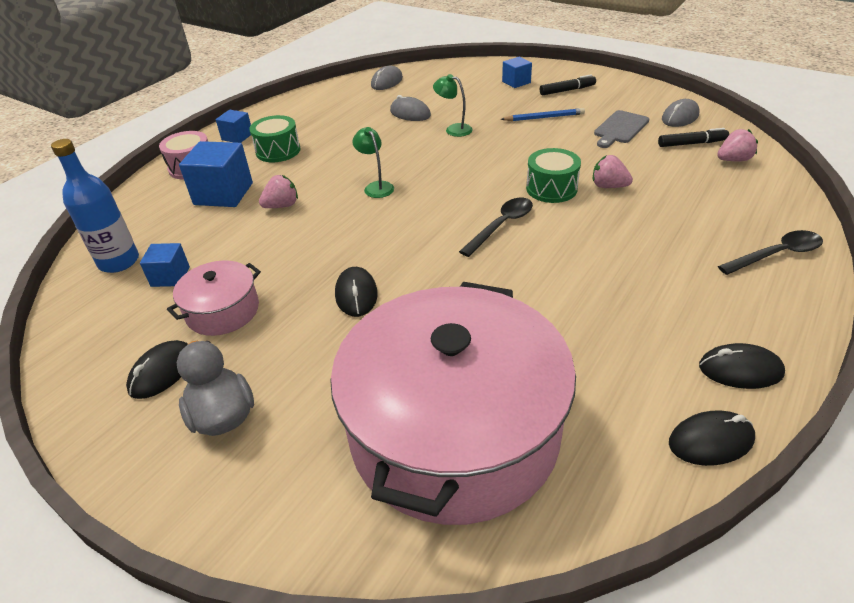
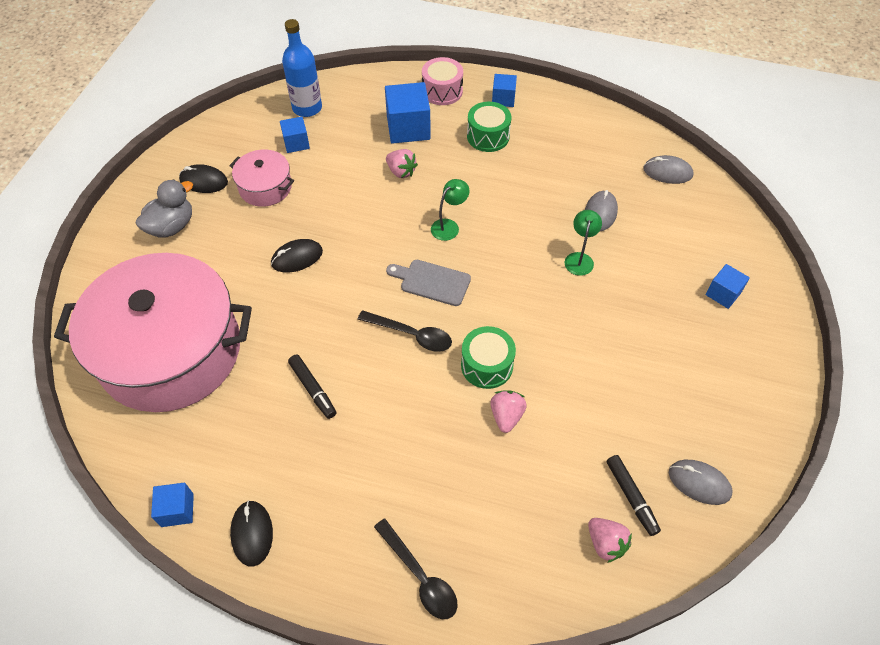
camera: 70 degrees right, 15 degrees up
(544, 117) = (639, 337): blue pencil -> none
(567, 90) = (723, 350): black marker -> black marker (313, 389)
(620, 129) = (641, 417): grey cutting board -> grey cutting board (432, 282)
(711, 441) = (177, 510): black mouse -> blue cube

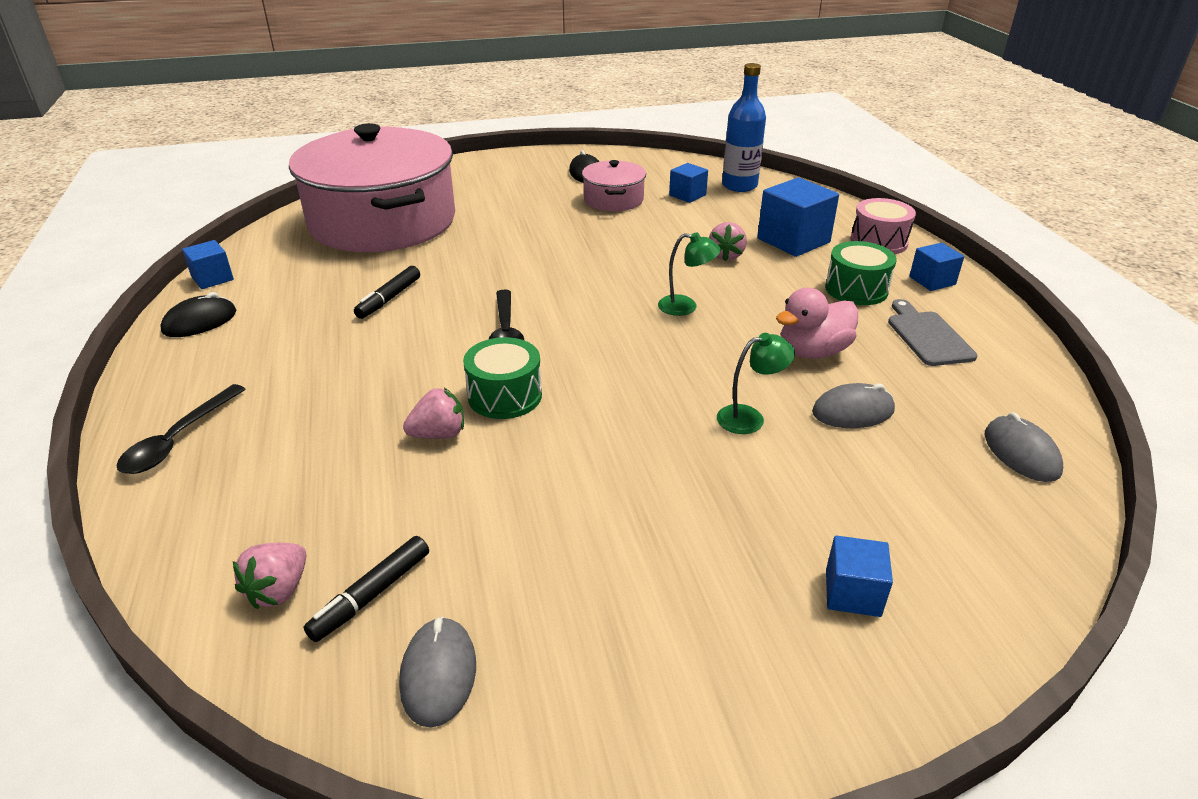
camera: 60 degrees right, 20 degrees down
(171, 226) = (520, 178): grey duck -> none
(297, 258) = (545, 240): black mouse -> none
(432, 282) = (592, 321): grey cutting board -> grey cutting board (927, 336)
(537, 195) = (813, 352): none -> pink duck

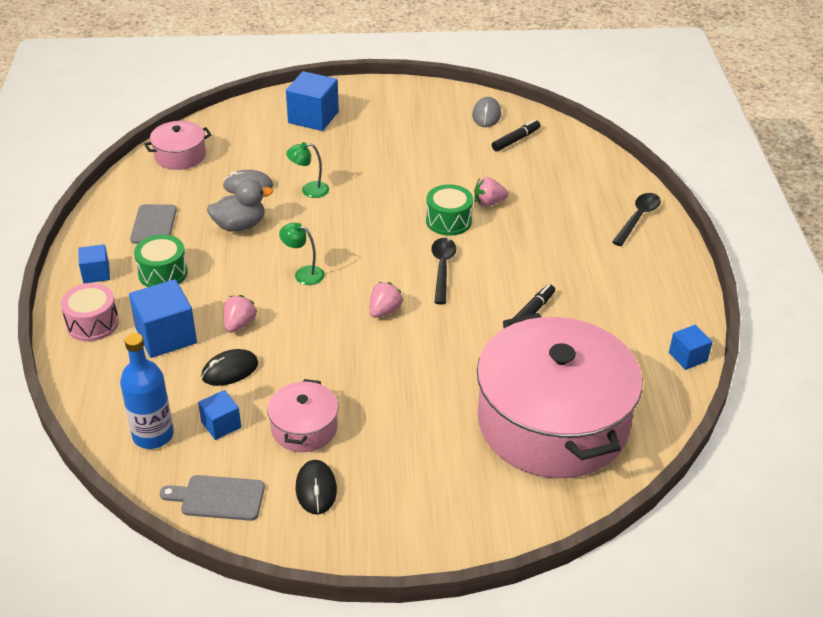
camera: 170 degrees left, 5 degrees up
(200, 322) = (672, 308): black mouse -> black mouse (230, 370)
(279, 590) = (556, 146): pink strawberry -> pink strawberry (384, 311)
(660, 165) = (218, 498): none -> grey cutting board
(813, 352) = (239, 226): pink duck -> grey duck
(852, 593) = (313, 117): blue cube -> blue cube, size x1.75
(1021, 453) = (180, 155): grey mouse -> pink pot

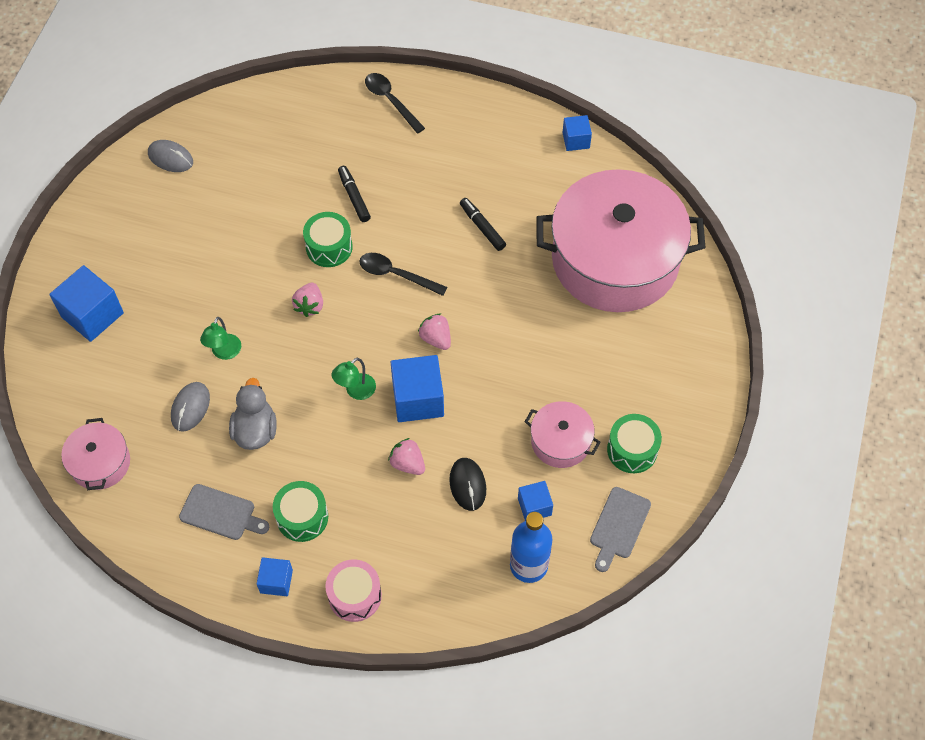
camera: 70 degrees left, 20 degrees up
(166, 336) = (399, 531): blue cube -> blue cube (418, 399)
(316, 489) = (632, 450): black mouse -> green drum
(488, 203) = (316, 206): pink strawberry -> pink strawberry (310, 306)
(515, 140) = (226, 149): black marker -> black marker (354, 197)

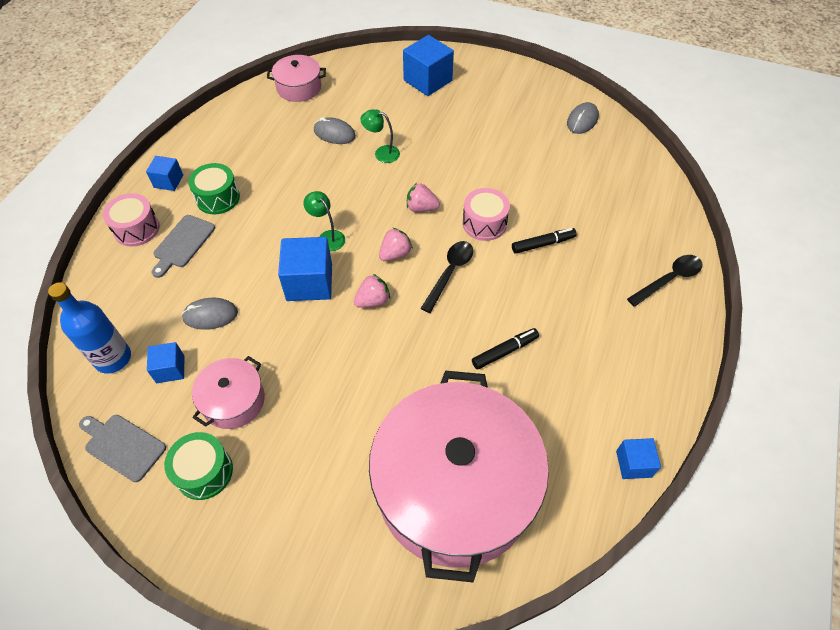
camera: 95 degrees right, 5 degrees down
(221, 513) = (237, 150): grey cutting board -> grey cutting board (183, 243)
(255, 430) = (305, 171): grey duck -> none
(329, 247) = (484, 223): green drum -> pink drum
(407, 463) = (245, 271): pink strawberry -> pink strawberry (395, 254)
(467, 485) = (210, 315): black mouse -> grey mouse

